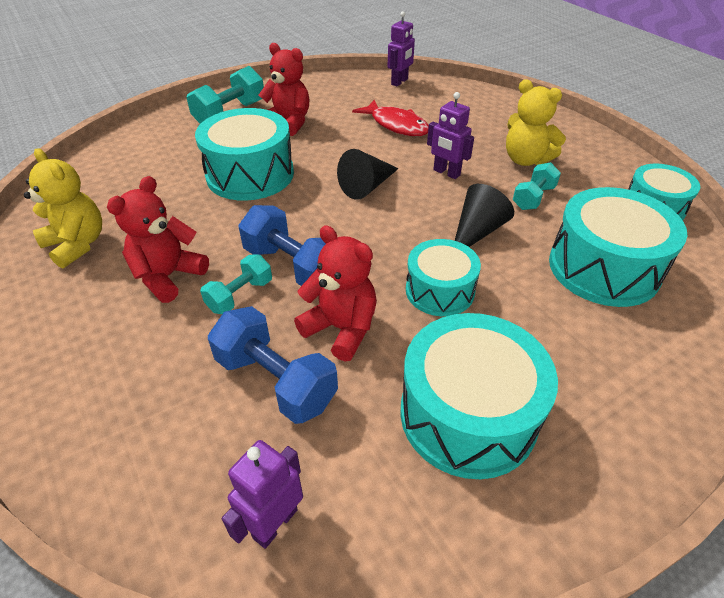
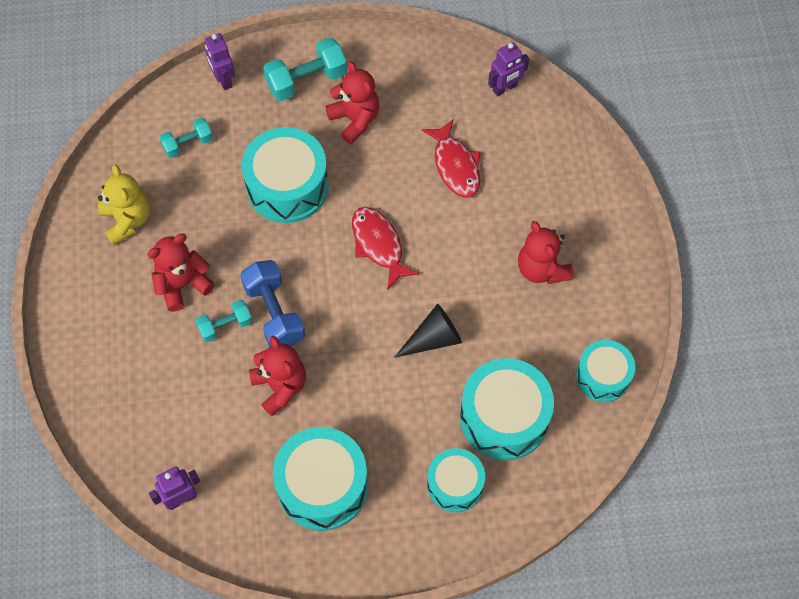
camera: 25 degrees right, 20 degrees up
(276, 381) = (219, 409): blue dumbbell -> none
(367, 186) = (378, 245): black cone -> red fish
(439, 290) = (367, 384): turquoise drum -> turquoise drum (455, 484)
(446, 173) = (457, 256): purple robot -> purple robot (223, 79)
(525, 160) = (542, 269): yellow teddy bear -> red teddy bear
(533, 198) = (510, 320): turquoise dumbbell -> turquoise dumbbell (188, 144)

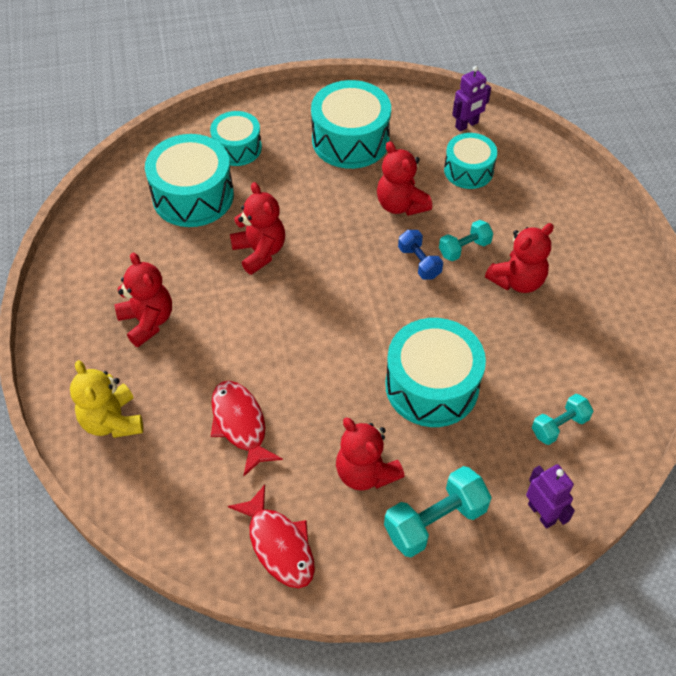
camera: 175 degrees right, 10 degrees down
(127, 220) = (597, 337): yellow teddy bear -> yellow teddy bear (112, 421)
(274, 313) = (419, 262): blue dumbbell -> blue dumbbell, size x0.62
(378, 245) = (322, 332): red fish -> red fish (279, 545)
(433, 338) = (260, 252): black cone -> red teddy bear
(505, 88) = (177, 530): purple robot -> none
(603, 376) = (97, 233): turquoise drum -> turquoise drum (468, 170)

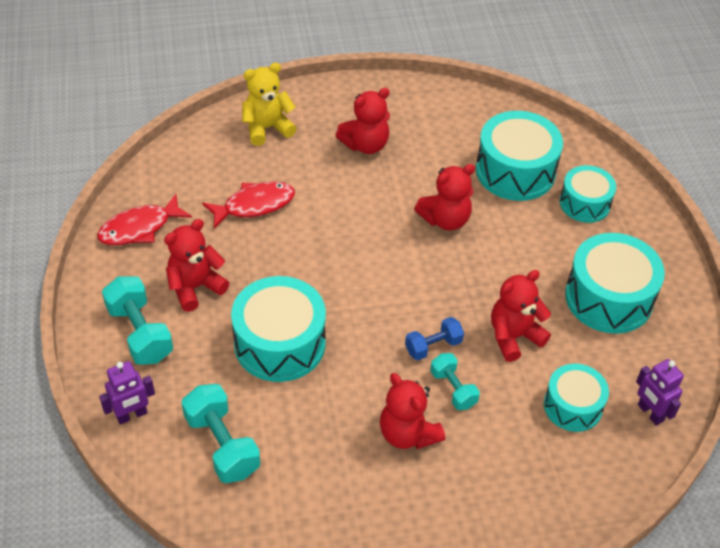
camera: 90 degrees right, 5 degrees down
(559, 426) = (222, 445): turquoise dumbbell -> turquoise dumbbell, size x1.62

